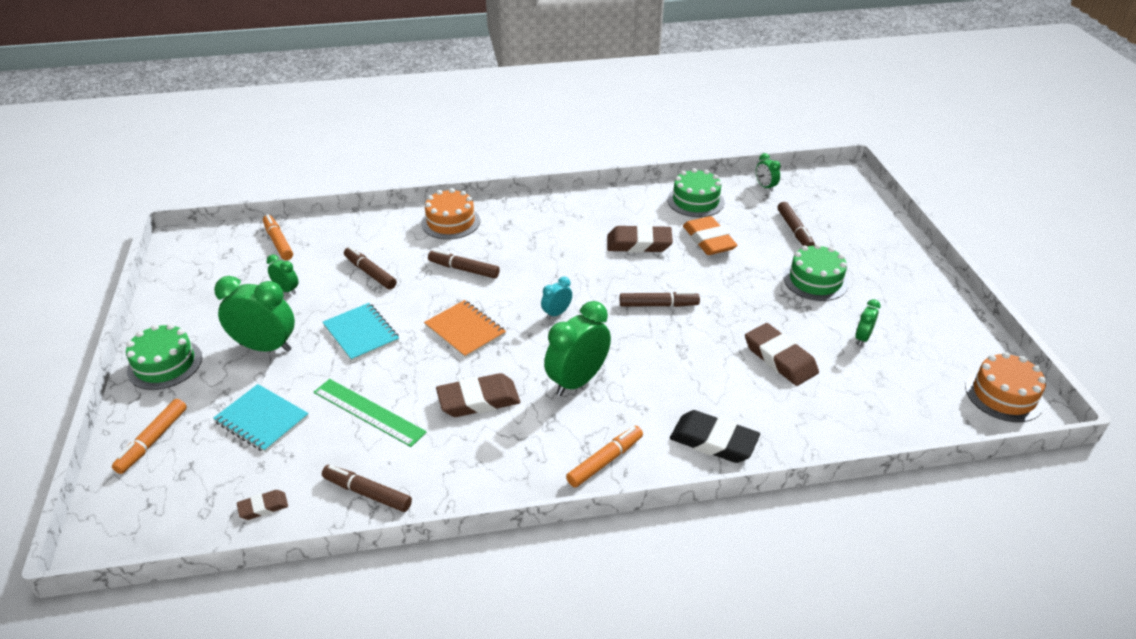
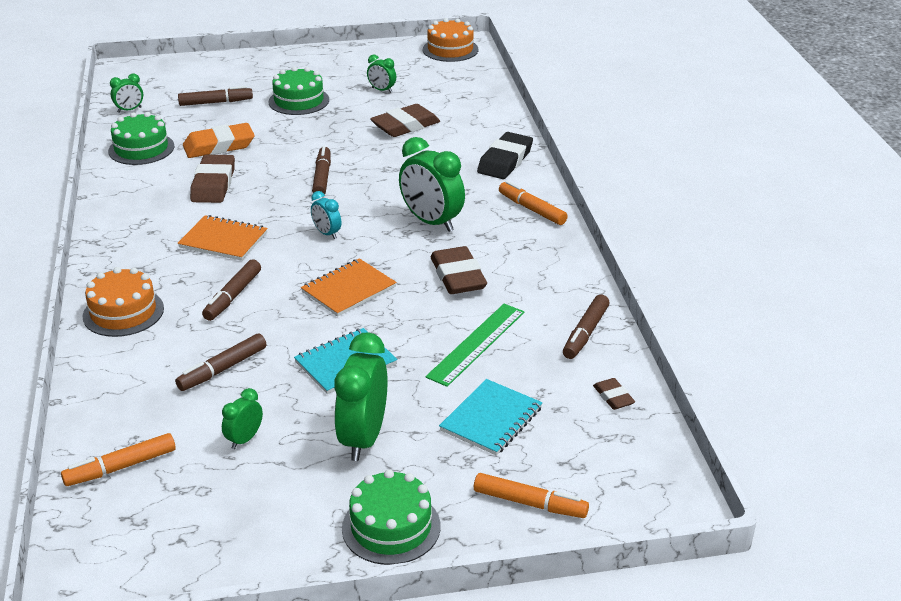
camera: 90 degrees left, 5 degrees down
(547, 257) = (223, 240): none -> orange notebook

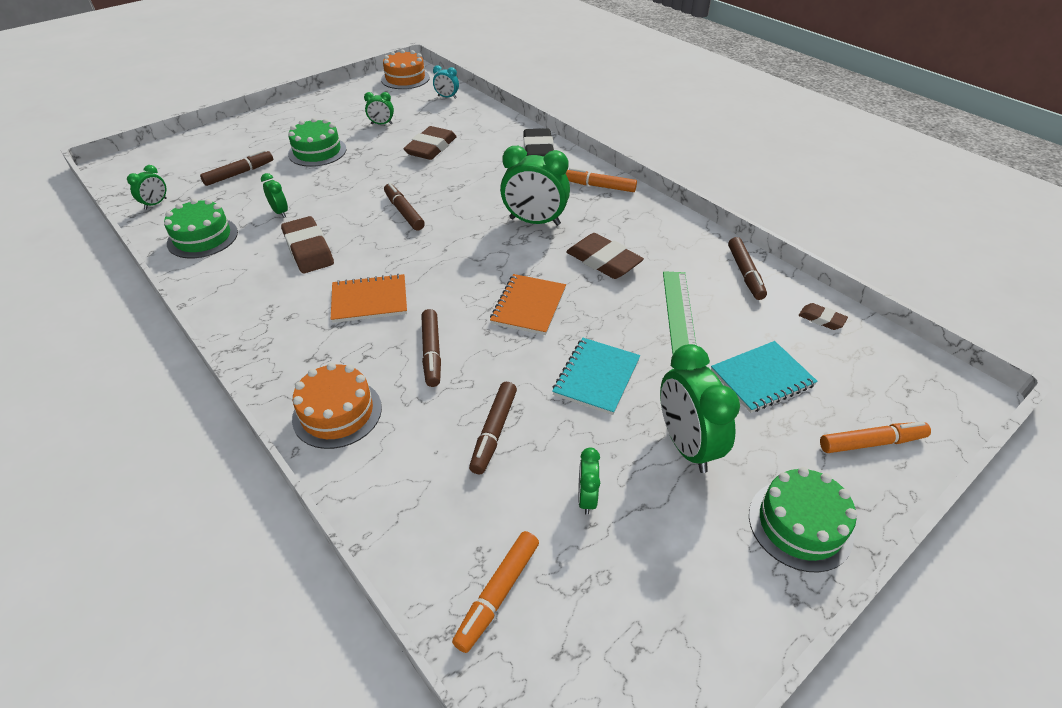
camera: 30 degrees left, 10 degrees up
(219, 146) = (280, 212): orange eraser -> green clock
(327, 233) = (458, 261): turquoise clock -> turquoise clock (447, 97)
(491, 419) = (762, 378): turquoise notebook -> turquoise notebook turned 60 degrees clockwise

